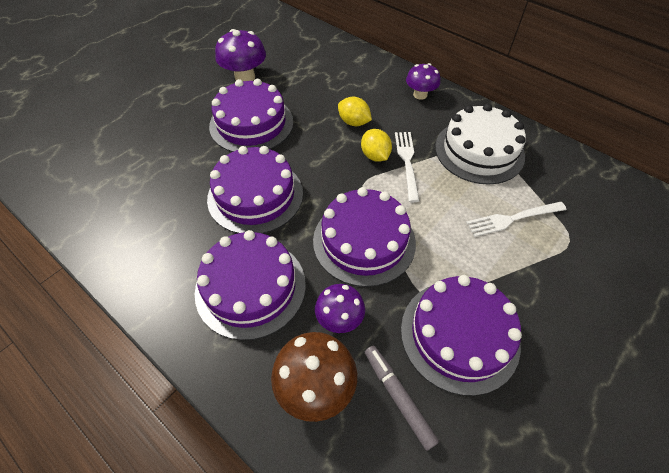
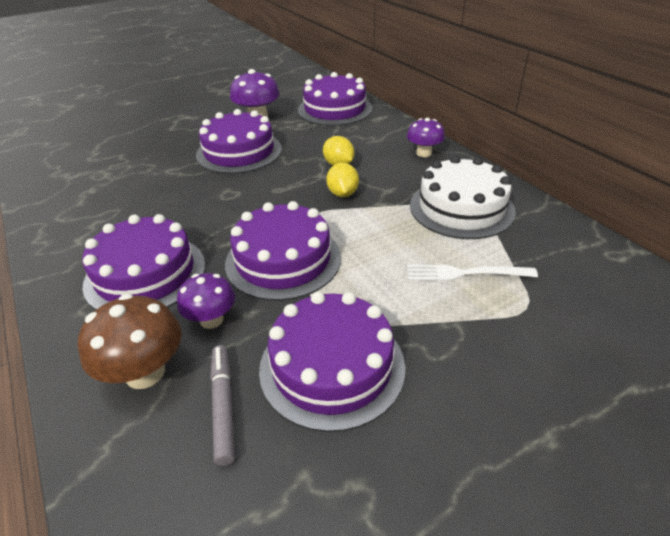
camera: 20 degrees right, 15 degrees down
(255, 195) = (203, 204): purple cake -> purple cake (335, 109)
(407, 162) = (373, 204): white fork -> none

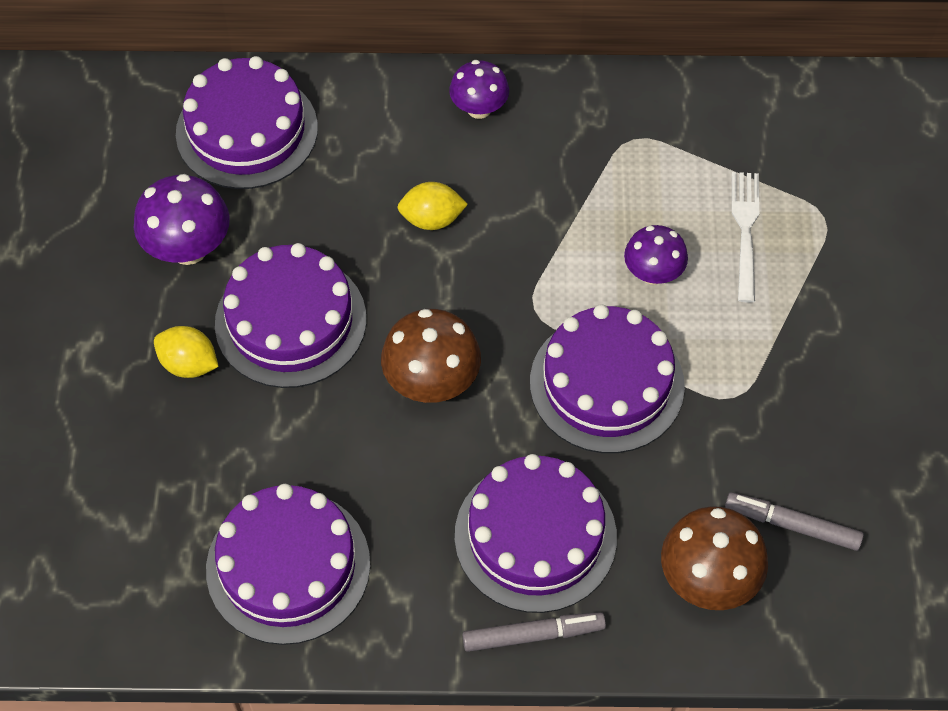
camera: 60 degrees left, 20 degrees up
(65, 301) = (533, 635): none -> grey marker
(211, 320) = (665, 494): purple mushroom -> purple mushroom (653, 273)
(234, 200) = (432, 382): none -> brown mushroom
(332, 366) = (797, 416): purple cake -> purple cake (288, 566)
(342, 194) = (510, 254): yellow lemon -> yellow lemon (189, 364)
(461, 208) = (632, 155): white cake -> none
(465, 273) = (745, 231): white fork -> white fork turned 150 degrees clockwise

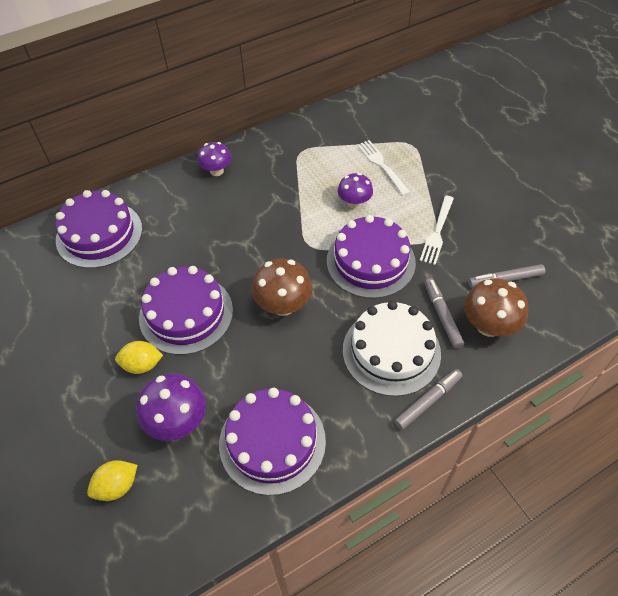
camera: 30 degrees left, 5 degrees down
(188, 248) = (103, 306): purple mushroom -> purple mushroom (178, 421)
(432, 219) = (228, 230): yellow lemon -> yellow lemon (117, 486)
(535, 536) = (391, 351): purple cake -> white cake
(650, 526) = (442, 316): none -> grey marker
(747, 391) = (437, 232): none -> white fork

